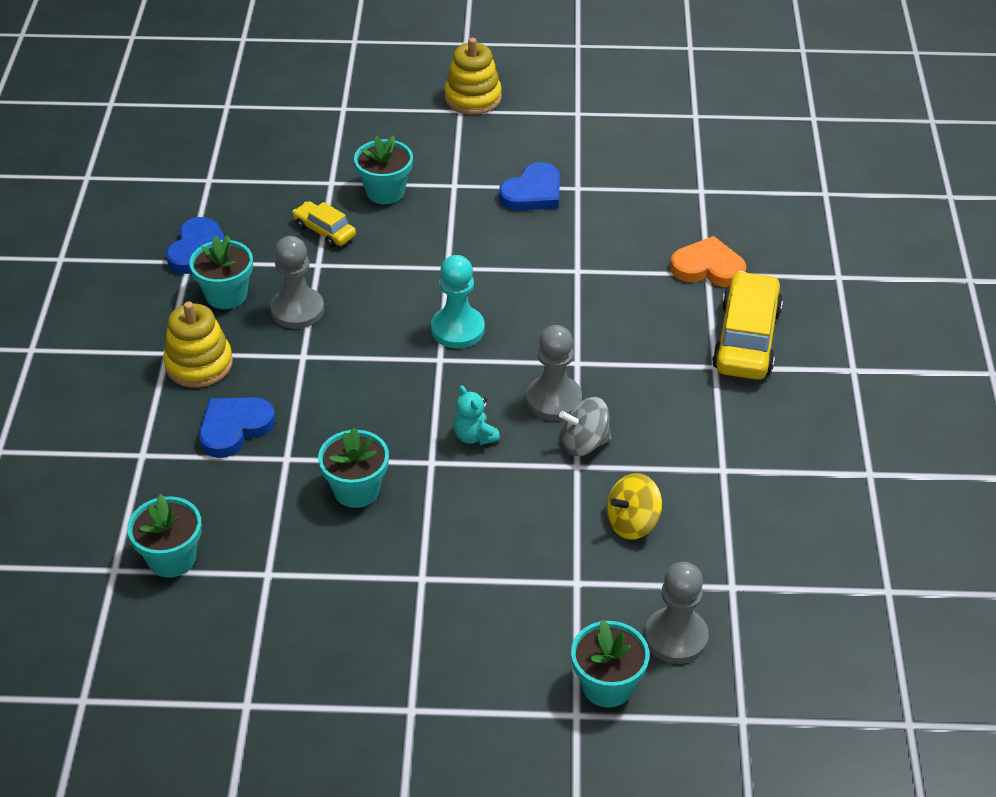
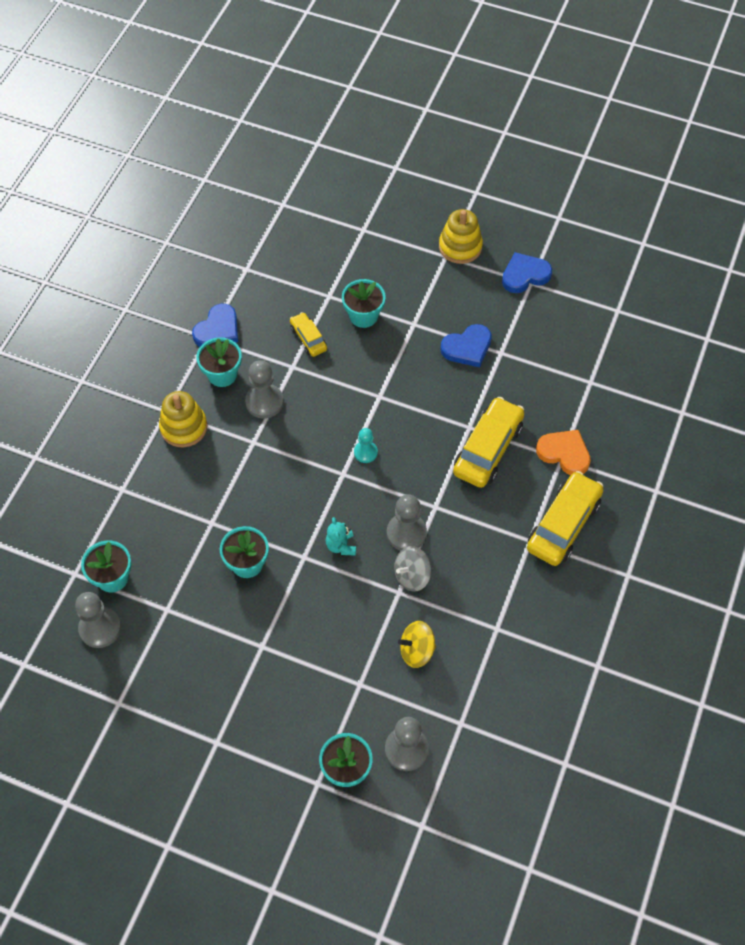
camera: 20 degrees right, 15 degrees up
(179, 623) = (100, 628): none -> grey pawn
(234, 428) = (187, 487): blue heart -> blue heart (525, 275)
(457, 329) = (365, 452): turquoise pawn -> turquoise pawn, size x0.61
(584, 443) = (412, 576): grey spinning top -> grey spinning top turned 45 degrees counterclockwise
(612, 287) = (488, 449): none -> yellow car

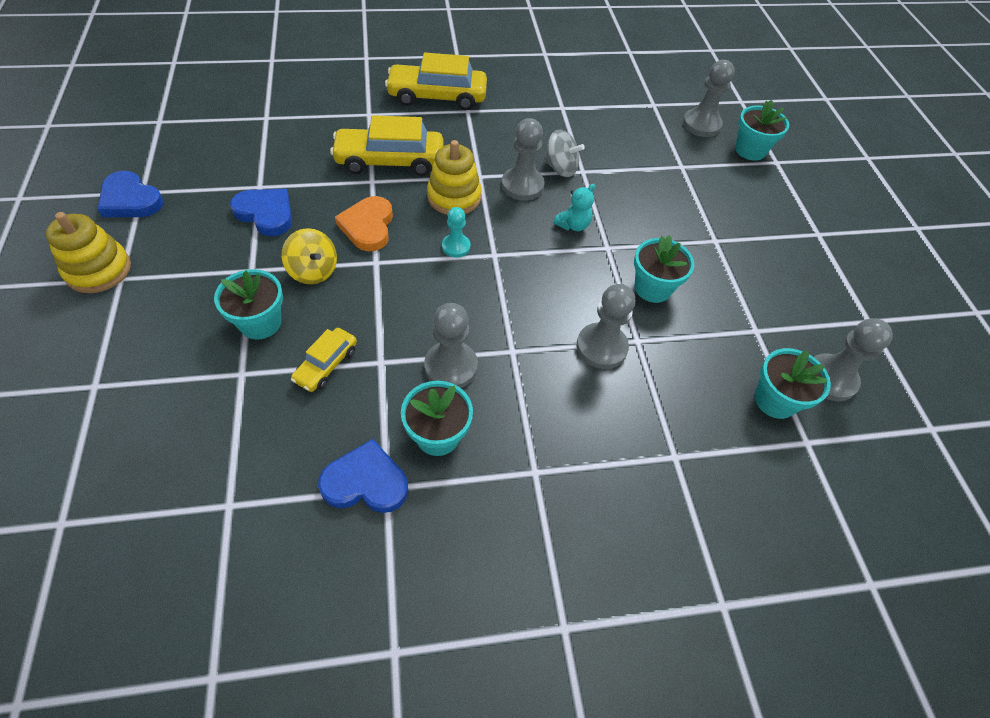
camera: 125 degrees left, 5 degrees down
(183, 427) = (544, 436): yellow stacking toy -> yellow stacking toy (454, 197)
(221, 496) = (601, 347): none -> grey pawn
(416, 650) = (622, 144): yellow spinning top -> yellow spinning top (313, 271)
(564, 453) = (362, 113): orange heart -> orange heart (368, 226)

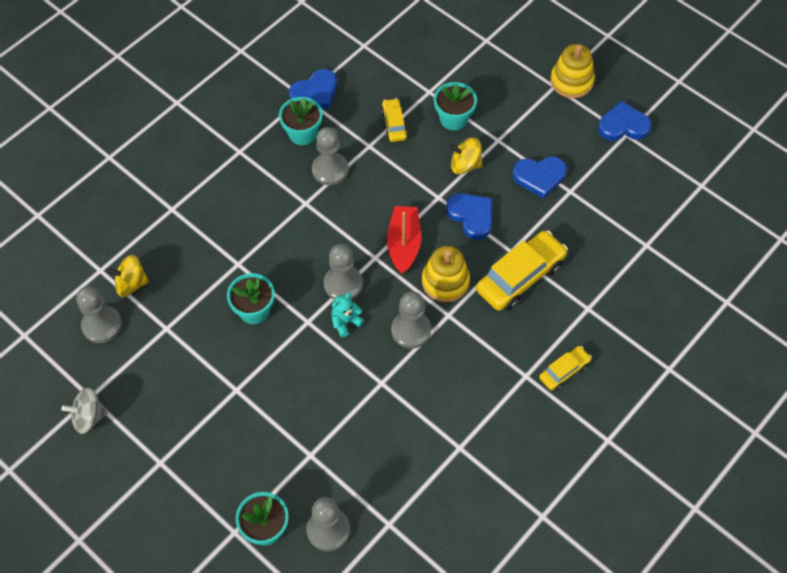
camera: 145 degrees right, 5 degrees up
(368, 226) = (471, 216): orange heart -> blue heart
(437, 97) = (564, 371): yellow car -> yellow car, size x0.54
(456, 246) = (404, 244): turquoise pawn -> red boat
(560, 168) = (400, 371): grey spinning top -> grey spinning top (89, 417)
(573, 225) = (345, 322): turquoise teddy bear -> turquoise teddy bear turned 45 degrees clockwise
(601, 347) = (256, 243): grey pawn -> grey pawn (343, 284)
(775, 400) = (131, 284): turquoise flower pot -> yellow spinning top

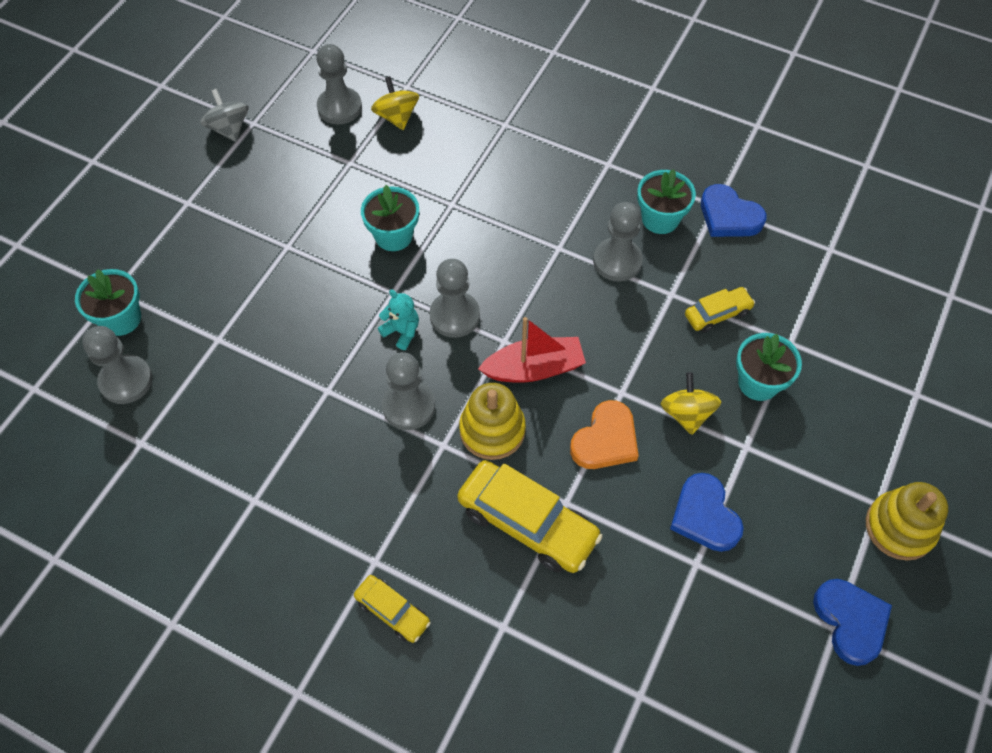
camera: 75 degrees right, 0 degrees up
(471, 216) = (605, 440): blue heart -> orange heart

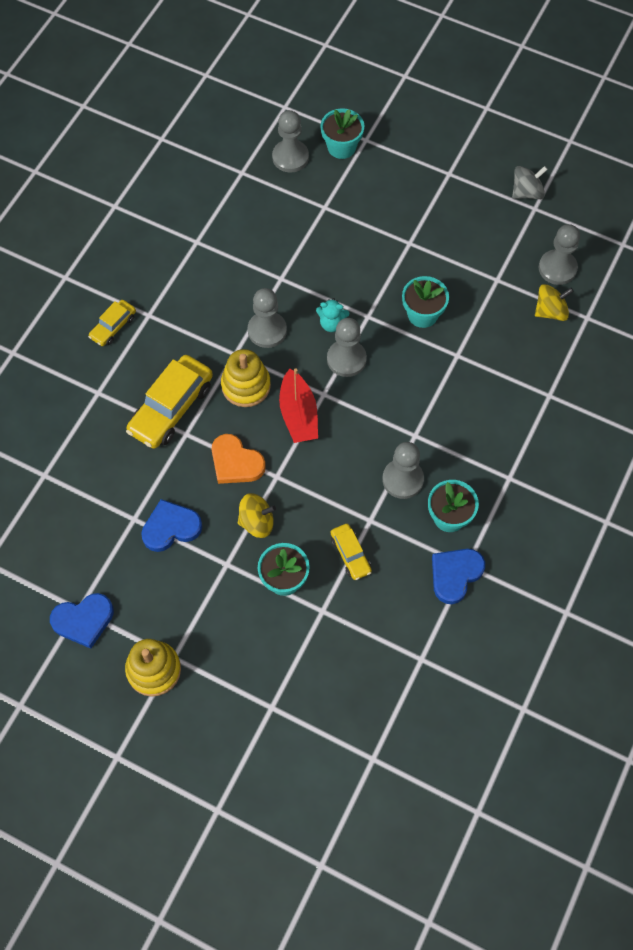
camera: 90 degrees right, 5 degrees up
(402, 331) = (331, 323): turquoise teddy bear -> turquoise teddy bear turned 60 degrees clockwise

